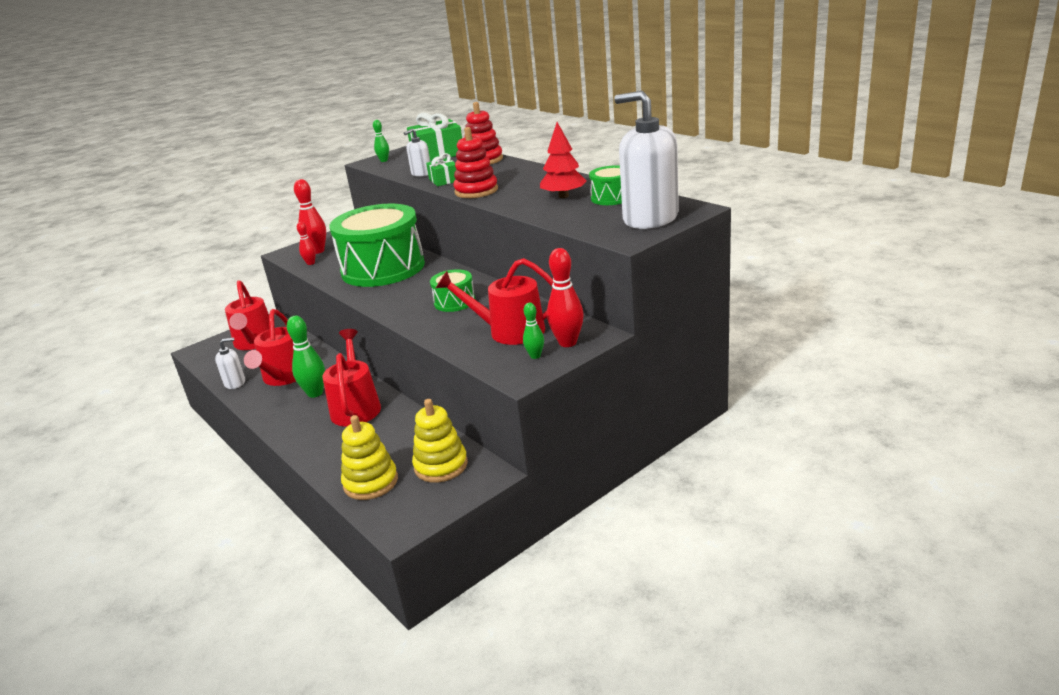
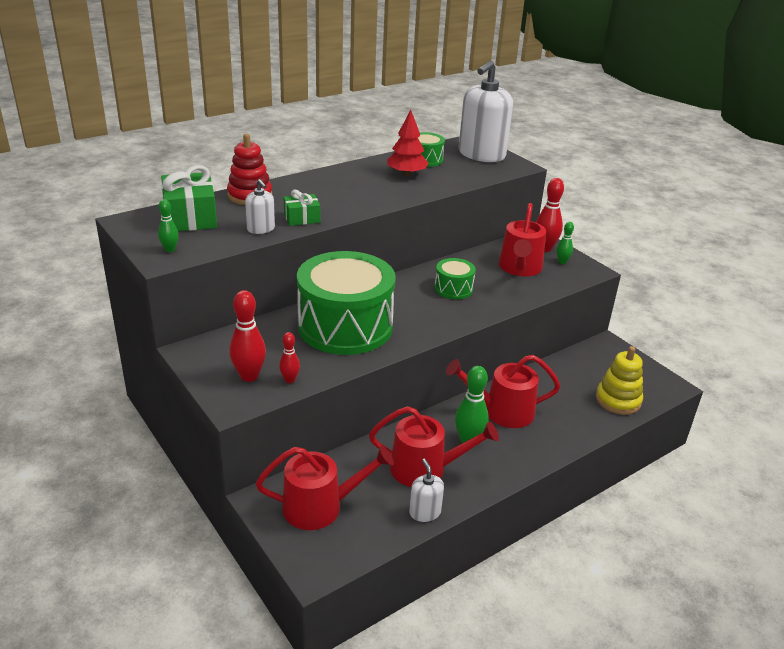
camera: 90 degrees left, 5 degrees up
(441, 465) = (597, 365): yellow stacking toy -> none
(476, 191) = (356, 205): red stacking toy -> none

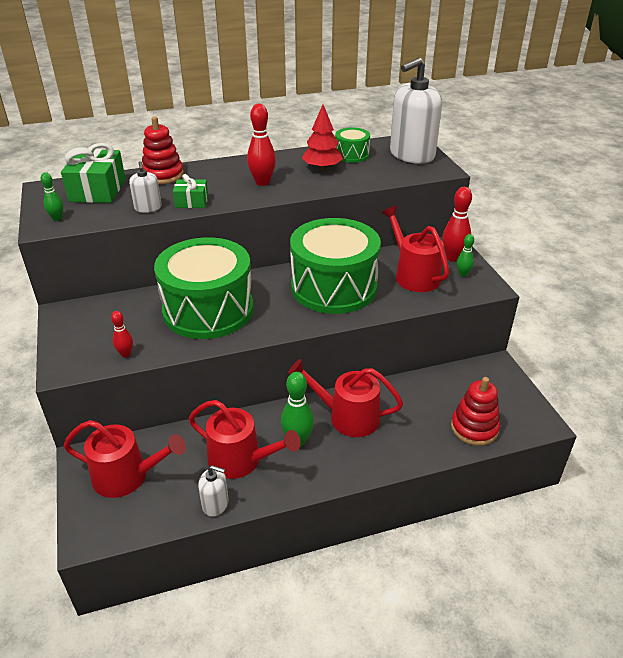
camera: 20 degrees right, 5 degrees up
(249, 376) = (94, 344): red bowling pin -> red bowling pin (262, 182)
(425, 512) = (215, 504): white soap dispenser -> white soap dispenser turned 105 degrees clockwise
(453, 289) = (334, 287): green drum -> green drum, size x2.25
(519, 268) = (414, 275): red watering can -> red watering can turned 120 degrees clockwise
(618, 400) = (474, 428): yellow stacking toy -> red stacking toy

